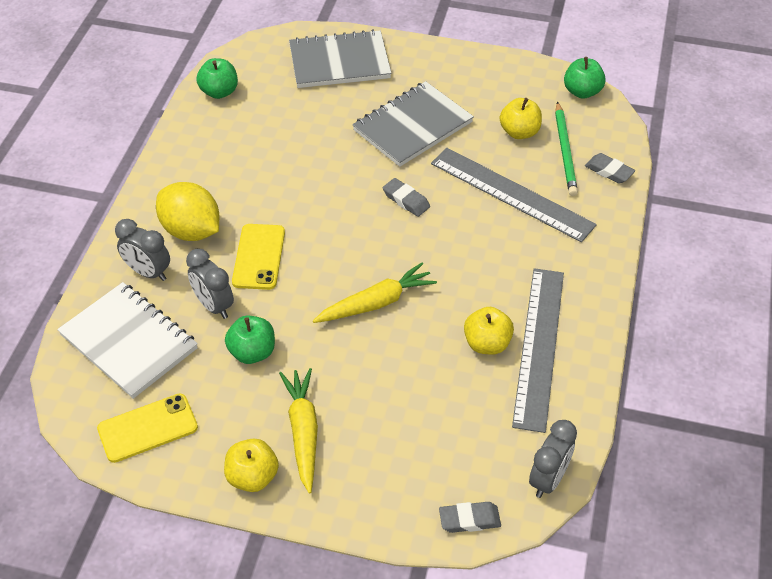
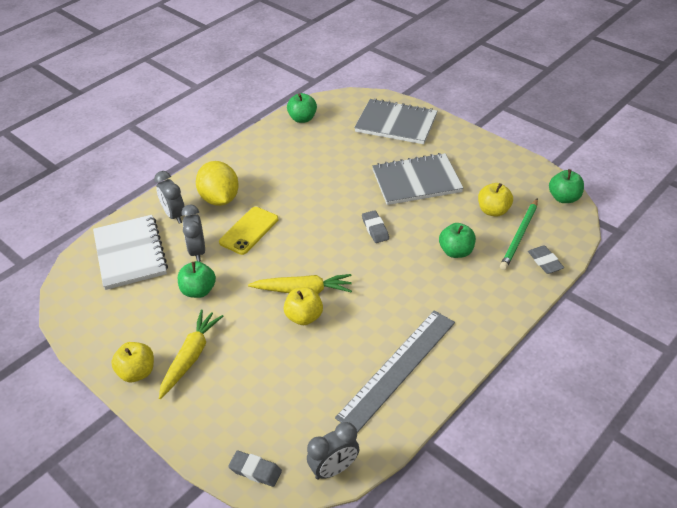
camera: 30 degrees right, 5 degrees down
(147, 428) = (100, 312): yellow phone -> none
(487, 343) = (360, 350): yellow apple -> yellow apple (304, 317)
(511, 194) = (456, 251): grey ruler -> green apple

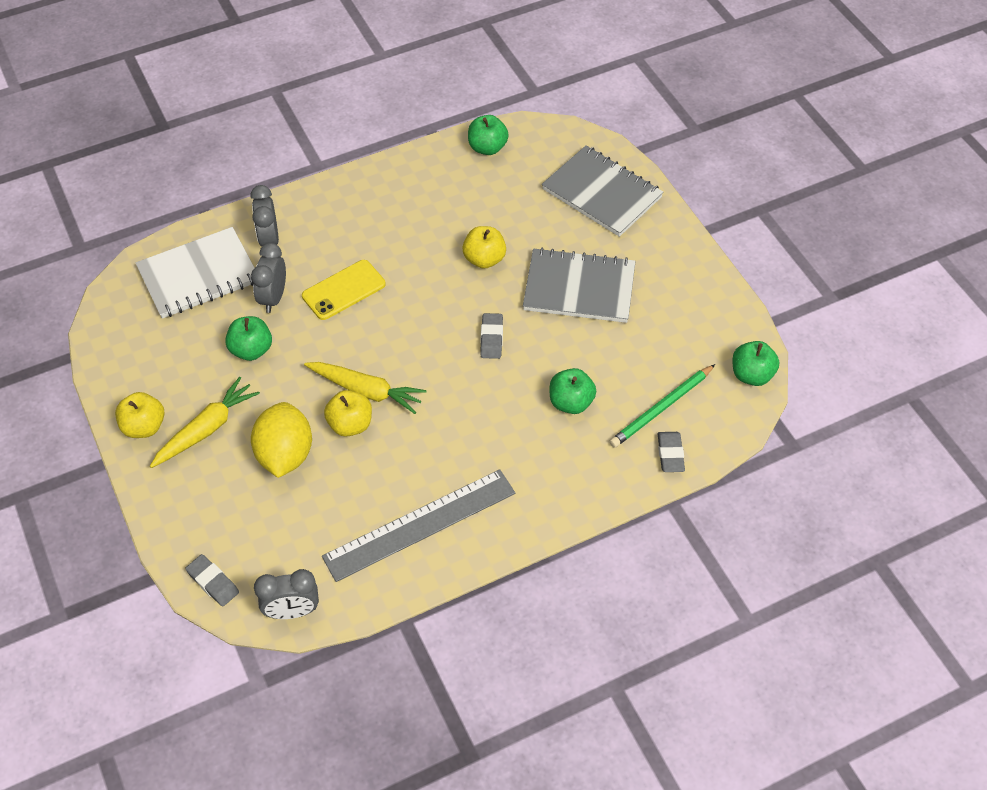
camera: 20 degrees right, 10 degrees up
(130, 253) = (199, 275): white notebook -> white notebook turned 60 degrees clockwise
(220, 199) = (331, 234): yellow lemon -> yellow lemon (285, 454)
(493, 211) = (650, 362): yellow apple -> yellow apple (484, 259)

